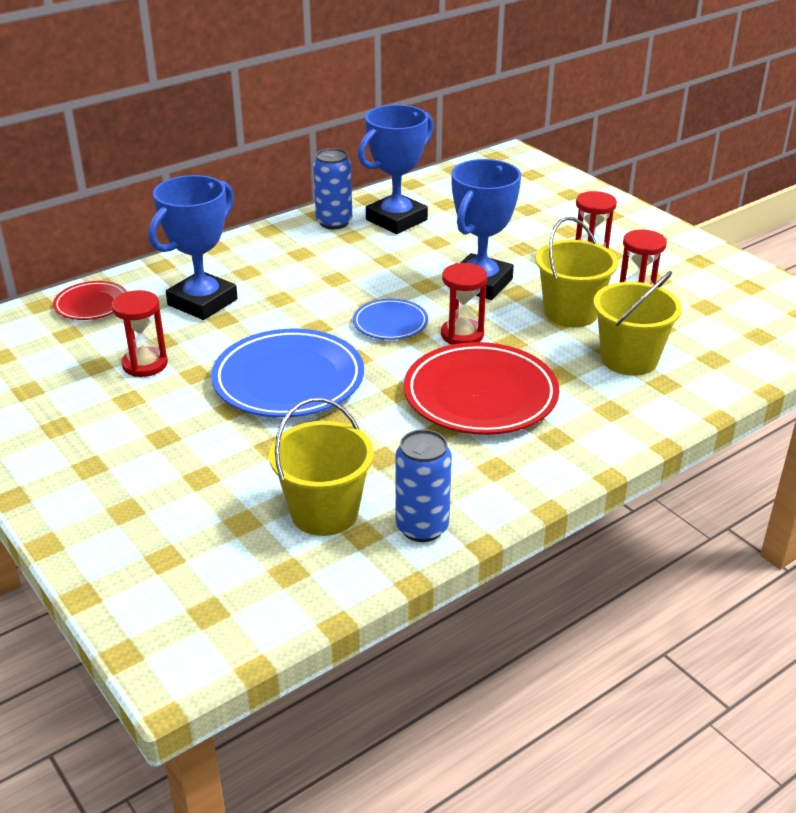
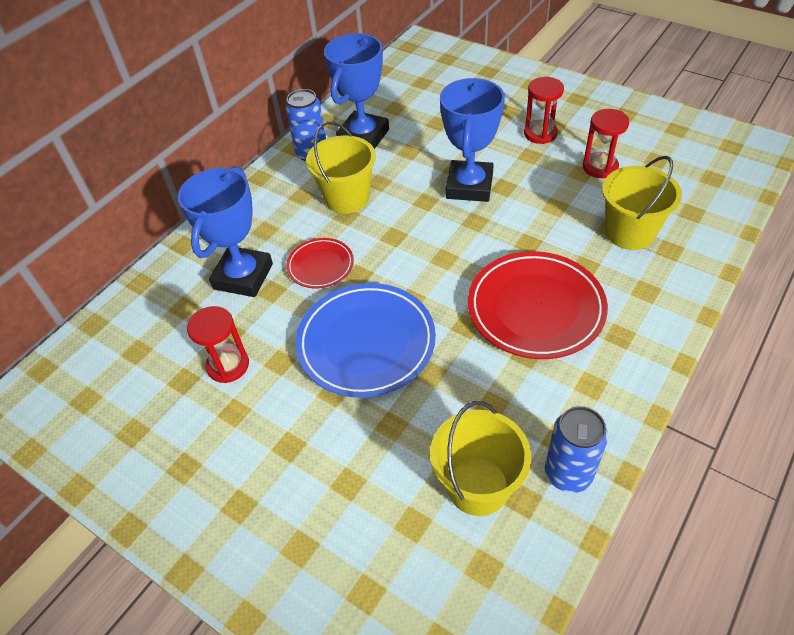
camera: 15 degrees left, 15 degrees up
(91, 304) = (142, 309): red plate -> red plate (320, 266)
(390, 323) = (419, 252): blue plate -> none
(462, 335) = (484, 246): red hourglass -> none
(571, 313) = (558, 197): yellow bucket -> yellow bucket (347, 198)

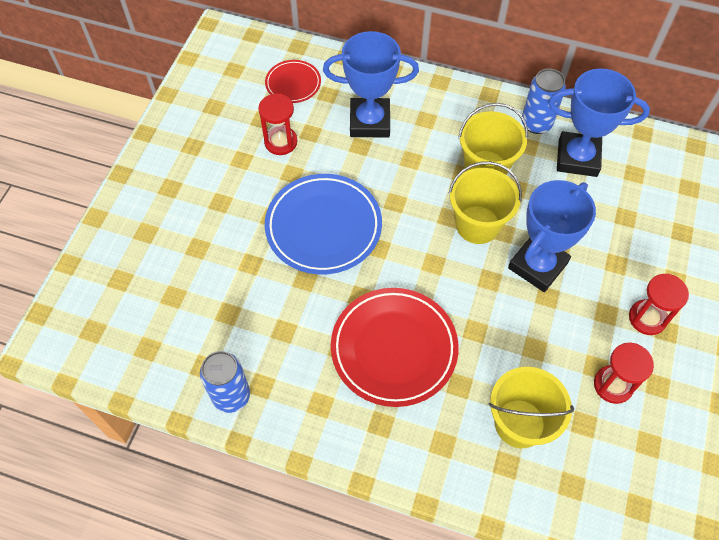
camera: 70 degrees right, 10 degrees up
(320, 266) = (397, 172): red plate -> red plate (293, 84)
(469, 186) = (537, 265): blue trophy -> blue trophy turned 45 degrees counterclockwise
(478, 486) = (209, 333): yellow bucket -> yellow bucket (477, 225)

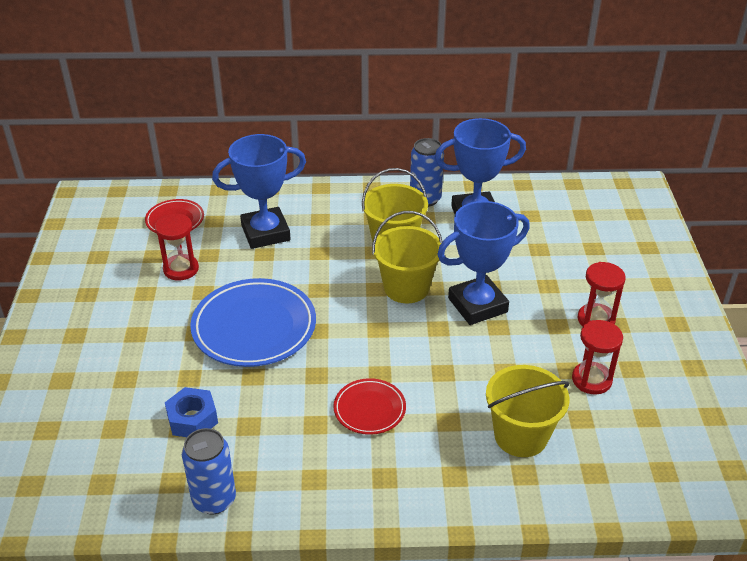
camera: 20 degrees left, 20 degrees down
(239, 308) = (192, 419): none -> blue nut
(394, 349) = (369, 409): red plate -> red plate, size x0.53
(537, 265) = (477, 305): blue trophy -> blue trophy turned 45 degrees clockwise

